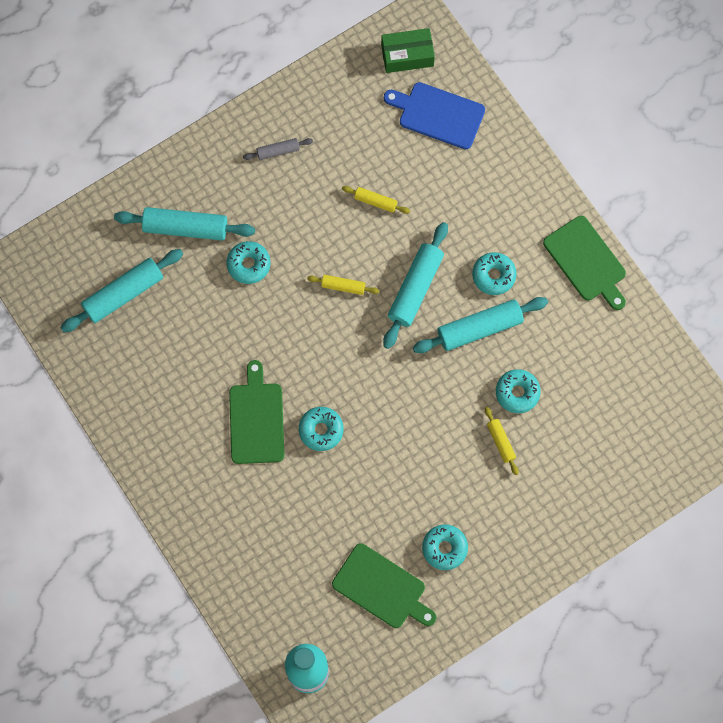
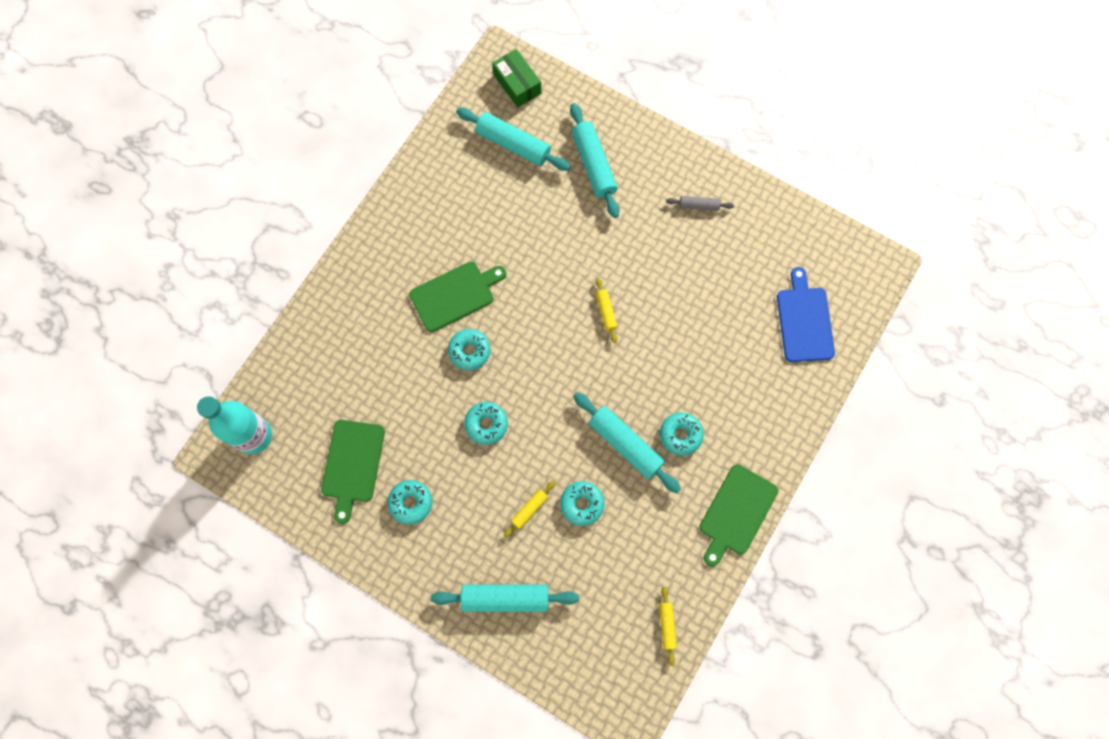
camera: 65 degrees right, 0 degrees up
(248, 264) = (587, 228): turquoise donut -> turquoise donut (486, 424)
(278, 151) = (699, 205): grey rolling pin -> grey rolling pin turned 45 degrees counterclockwise
(375, 202) = (696, 304): yellow rolling pin -> yellow rolling pin (667, 625)
(407, 55) = (844, 271): green box -> green box (517, 84)
(415, 288) = (634, 373): turquoise rolling pin -> turquoise rolling pin (505, 598)

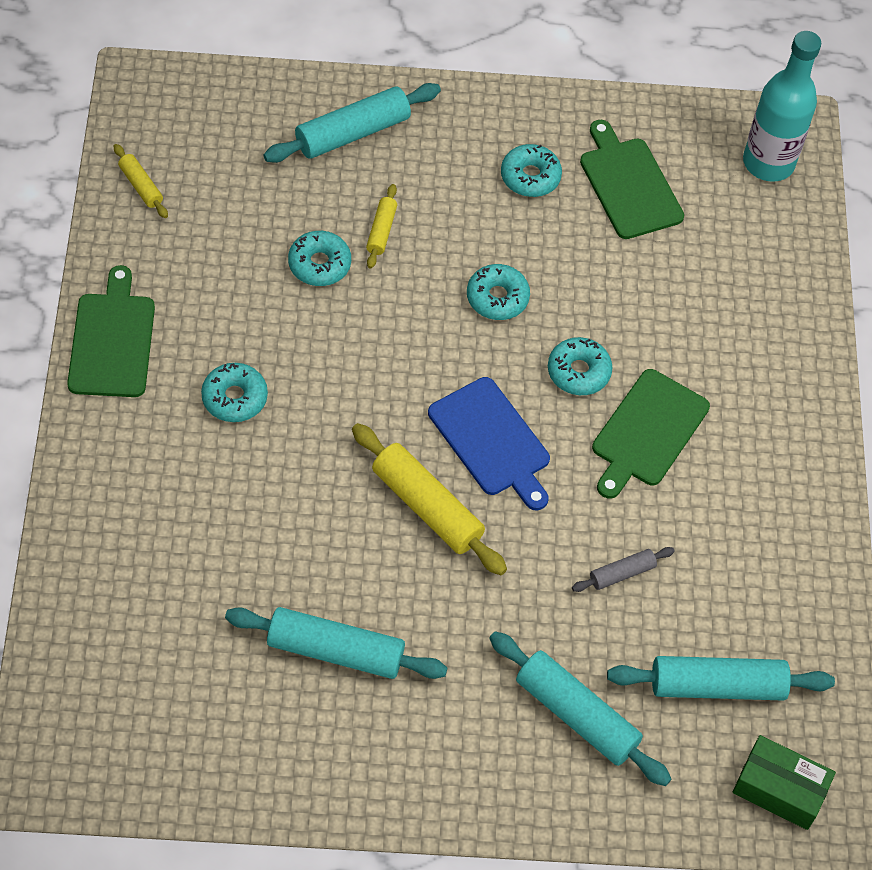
camera: 145 degrees right, 15 degrees down
(606, 312) = (427, 507): yellow rolling pin -> yellow rolling pin, size x1.94
(625, 444) = (302, 354): turquoise rolling pin -> turquoise rolling pin (335, 651)
(699, 205) = (377, 731): grey rolling pin -> grey rolling pin (622, 573)
(804, 321) = (129, 631): blue cutting board -> blue cutting board (492, 440)

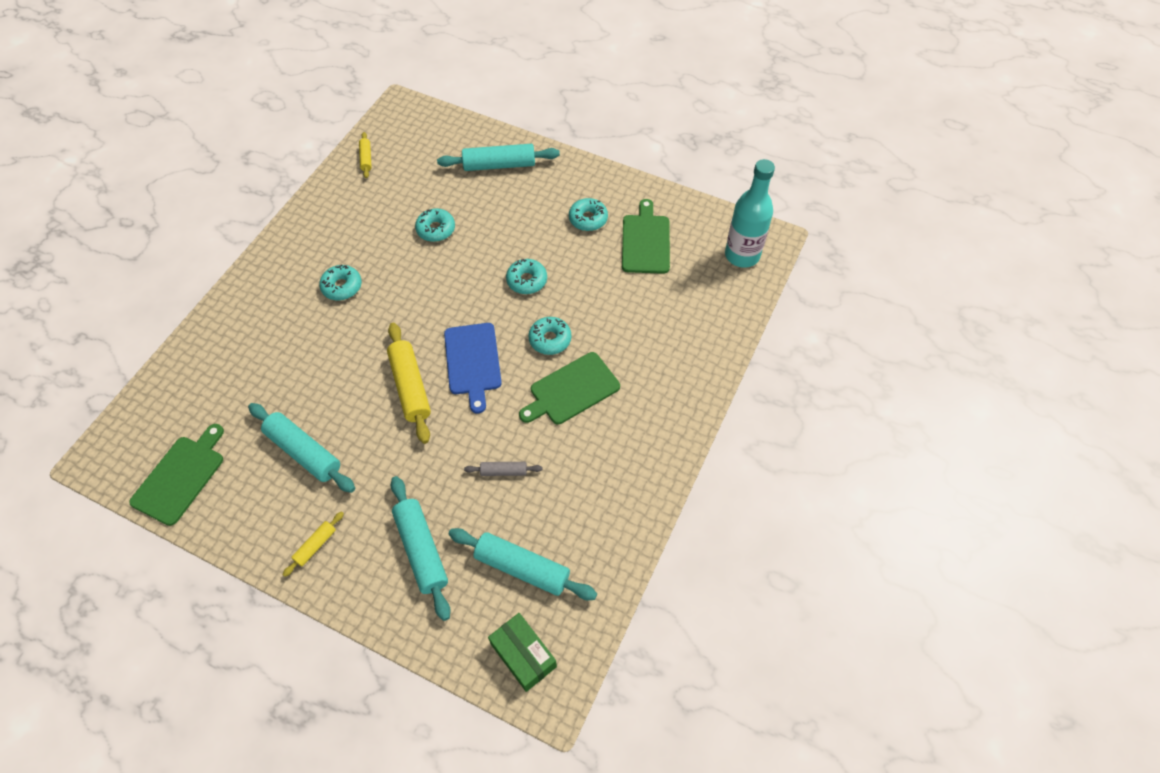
camera: 30 degrees right, 0 degrees up
(112, 340) = (297, 234): green cutting board -> green cutting board (180, 477)
(381, 231) = (482, 222): yellow rolling pin -> yellow rolling pin (315, 546)

